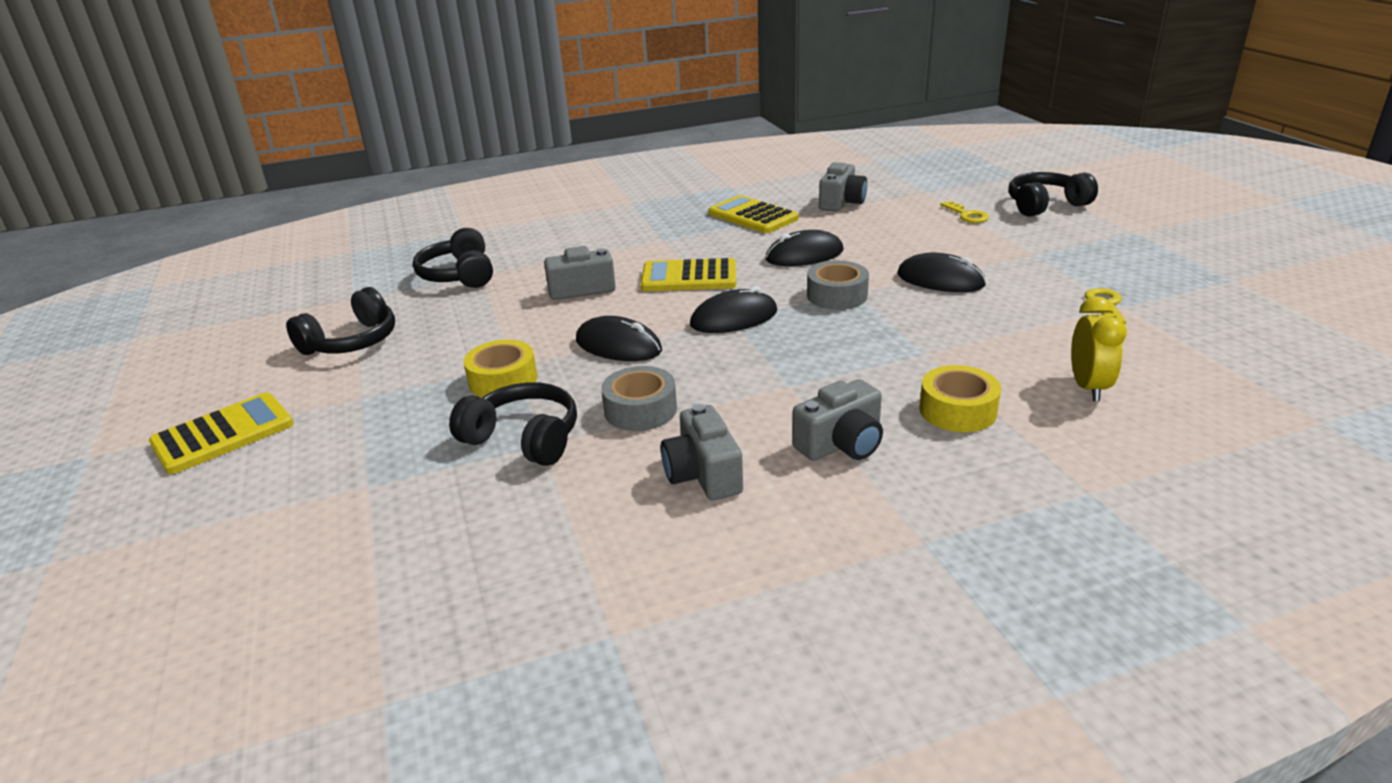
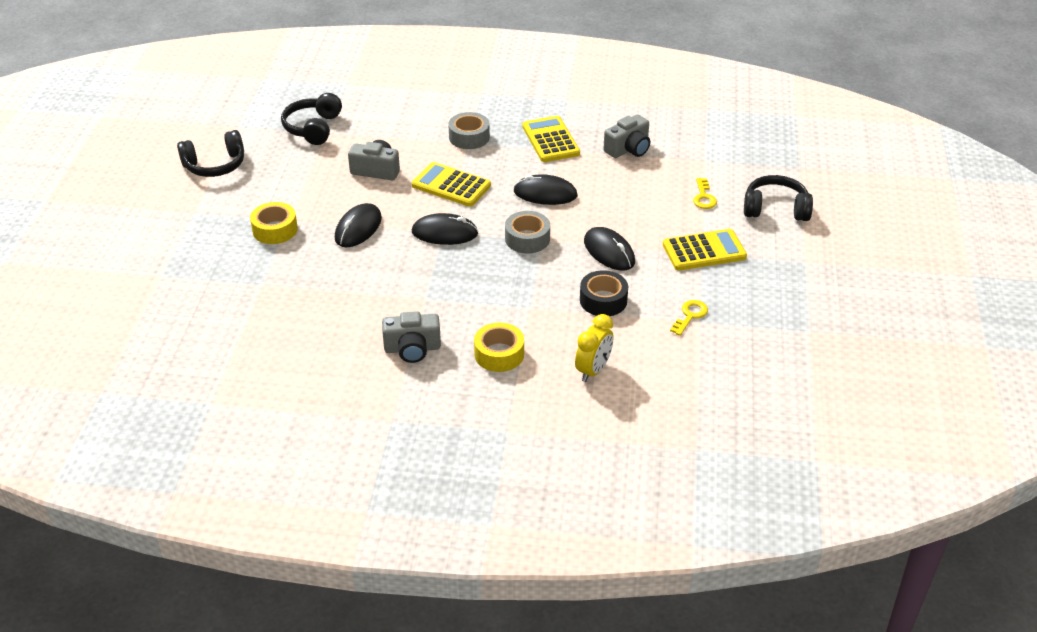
camera: 25 degrees right, 10 degrees up
(223, 434) = (113, 211): yellow calculator -> yellow calculator (704, 251)
(523, 439) = (255, 276): black headphones -> none
(618, 345) = (358, 228): black mouse -> black mouse turned 60 degrees clockwise
(640, 410) = (330, 281): grey tape -> grey tape (469, 137)
(703, 474) = (324, 337): grey camera -> none
(997, 321) = (603, 300): none -> black tape

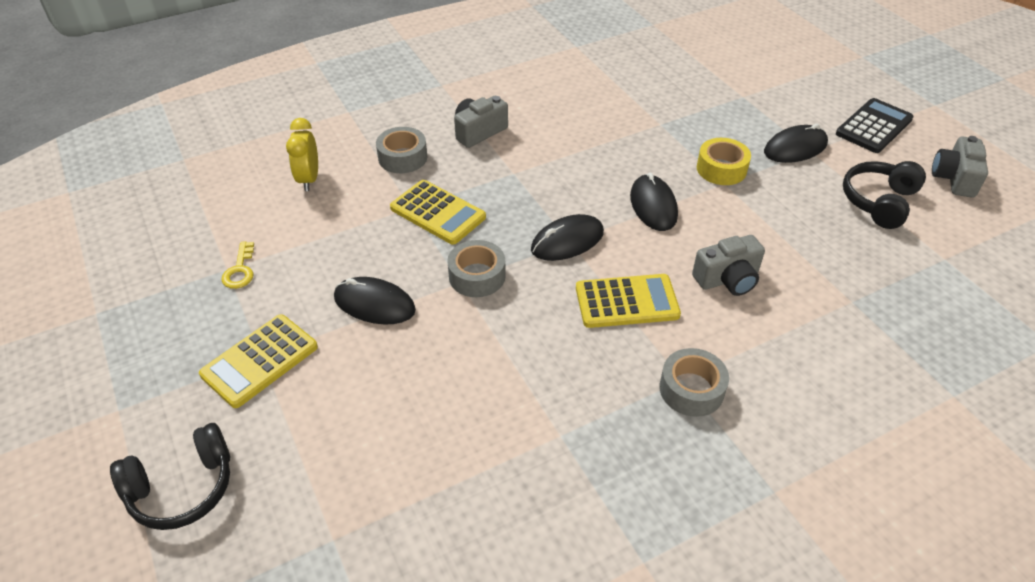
camera: 145 degrees right, 5 degrees up
(119, 207) = (874, 126): none -> black calculator
(313, 128) = (873, 299): black headphones -> none
(499, 354) = (402, 157): yellow tape -> grey tape
(545, 194) = (511, 347): black mouse -> black mouse (795, 148)
(550, 140) = (585, 447): yellow calculator -> yellow calculator (438, 213)
(603, 300) = (343, 245): black tape -> none
(628, 149) = (463, 494): grey camera -> grey camera (954, 178)
(704, 197) = (299, 454): yellow key -> none

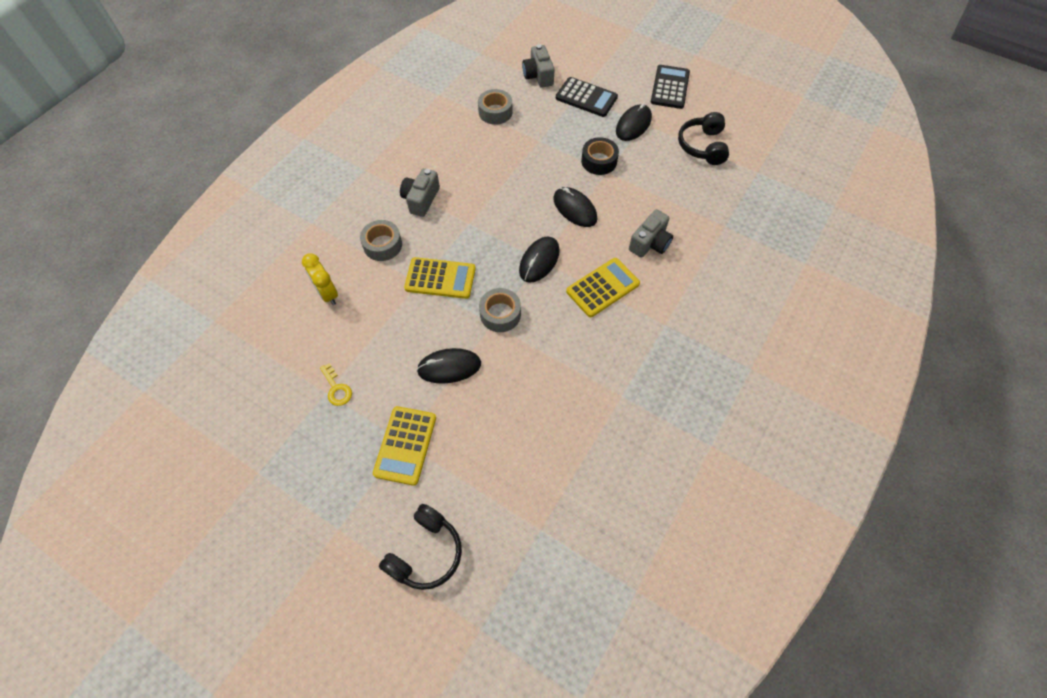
camera: 30 degrees left, 15 degrees up
(691, 389) = (674, 328): grey tape -> grey tape (495, 112)
(721, 169) = (599, 161): yellow tape -> black tape
(751, 102) = (586, 98): none -> black calculator
(954, 178) = (734, 110): grey camera -> grey camera (538, 76)

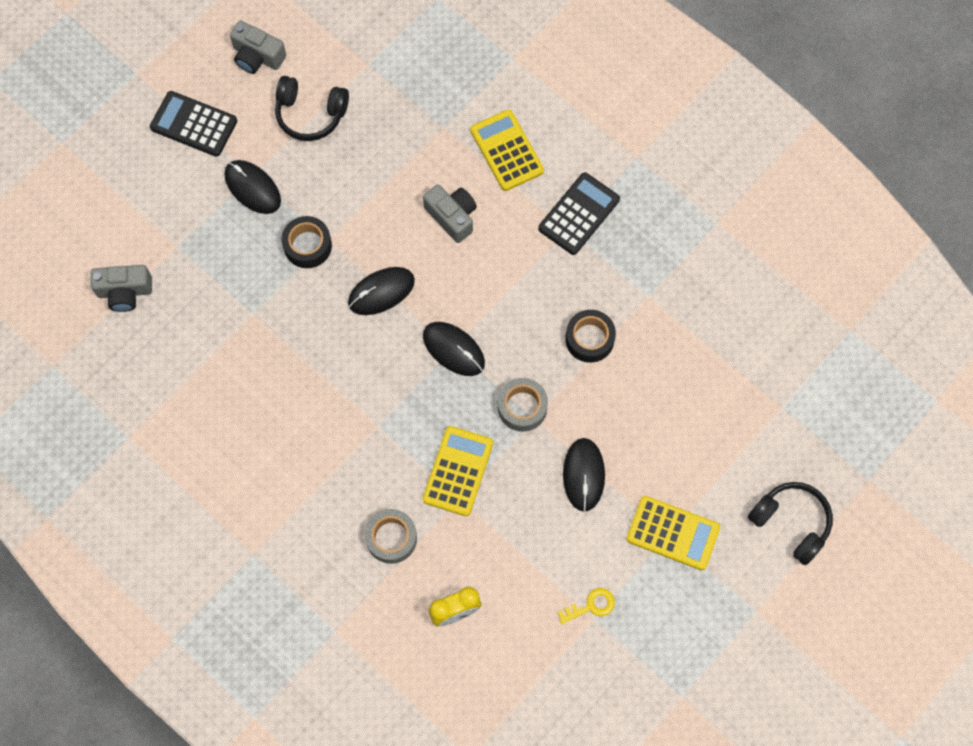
camera: 80 degrees left, 10 degrees up
(421, 199) = (325, 482): grey camera -> grey camera (257, 56)
(495, 112) = (184, 363): grey tape -> none
(570, 355) = (589, 339): none -> black tape
(586, 98) = (186, 236): black calculator -> black calculator (579, 214)
(602, 288) = (506, 285): yellow calculator -> yellow calculator (506, 151)

